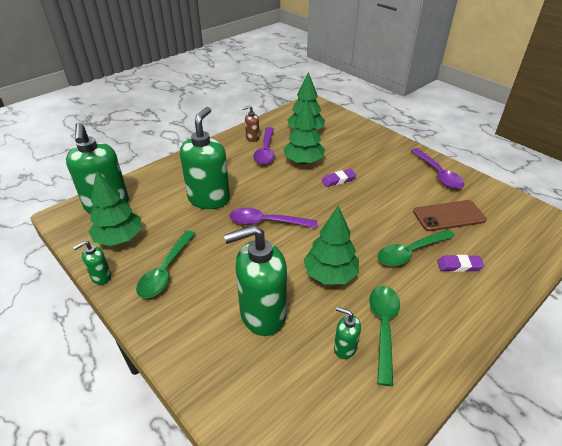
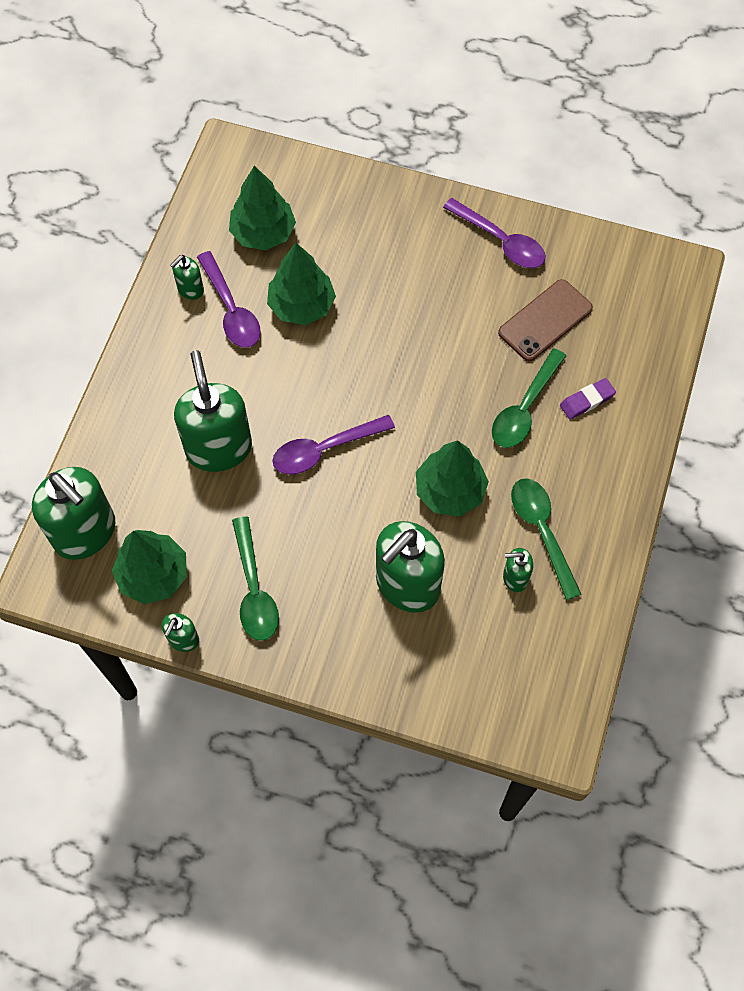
camera: 30 degrees left, 25 degrees up
(252, 138) = (190, 289): brown soap dispenser -> green soap dispenser
(338, 180) = (373, 321): purple eraser -> none

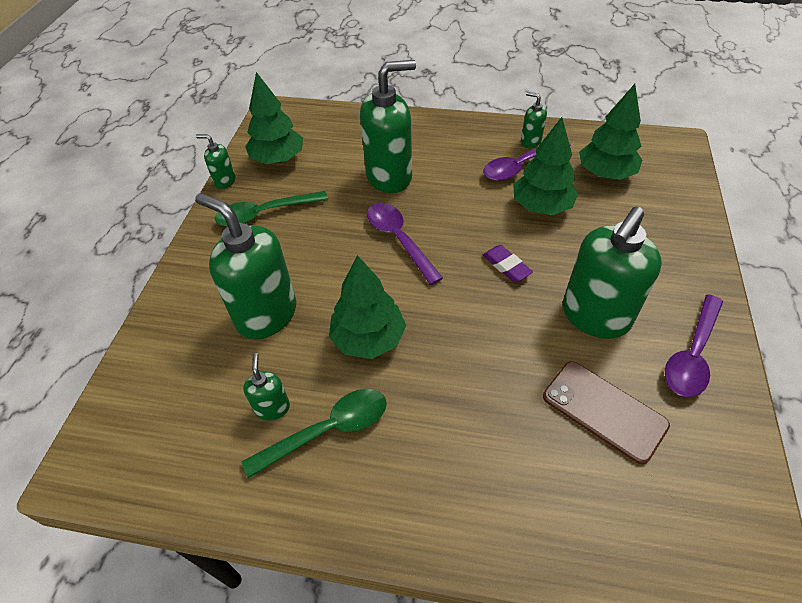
camera: 85 degrees right, 15 degrees down
(85, 533) = (311, 123): green soap dispenser -> green soap dispenser (595, 316)
(525, 408) = (481, 399): green spoon -> none
(587, 400) = (507, 468): purple eraser -> purple eraser (506, 266)

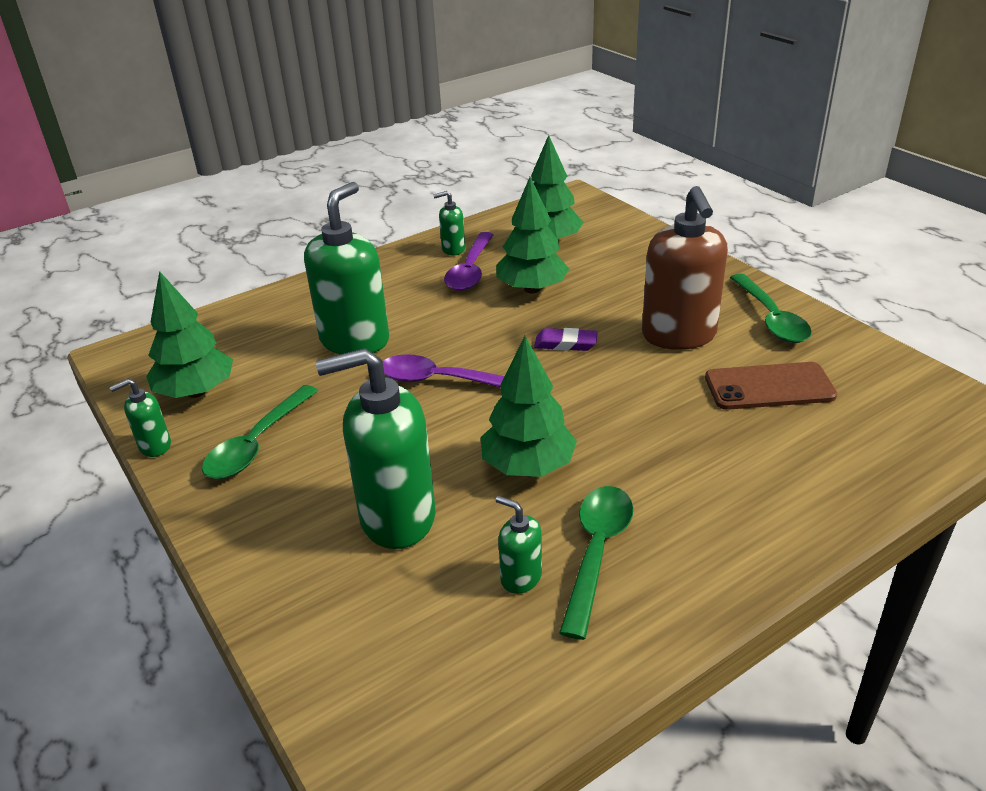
camera: 45 degrees left, 15 degrees down
(595, 316) = (679, 335): green soap dispenser -> brown soap dispenser
(692, 354) = (770, 318): purple spoon -> green spoon

